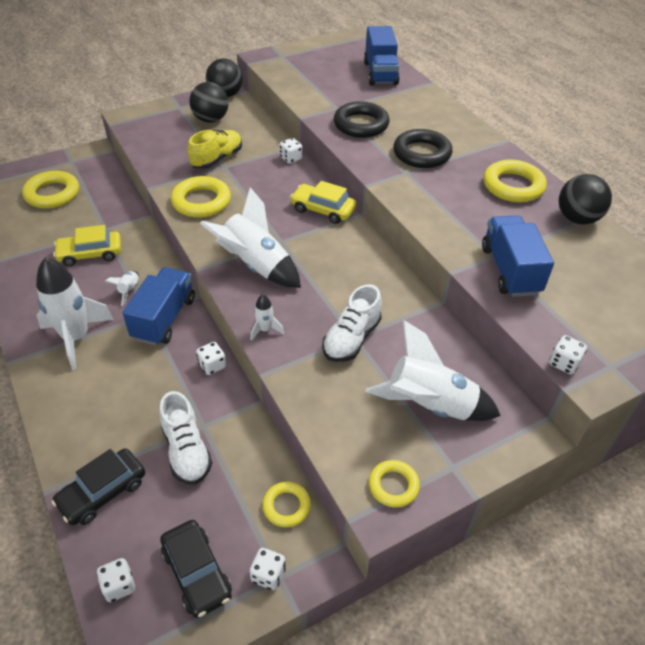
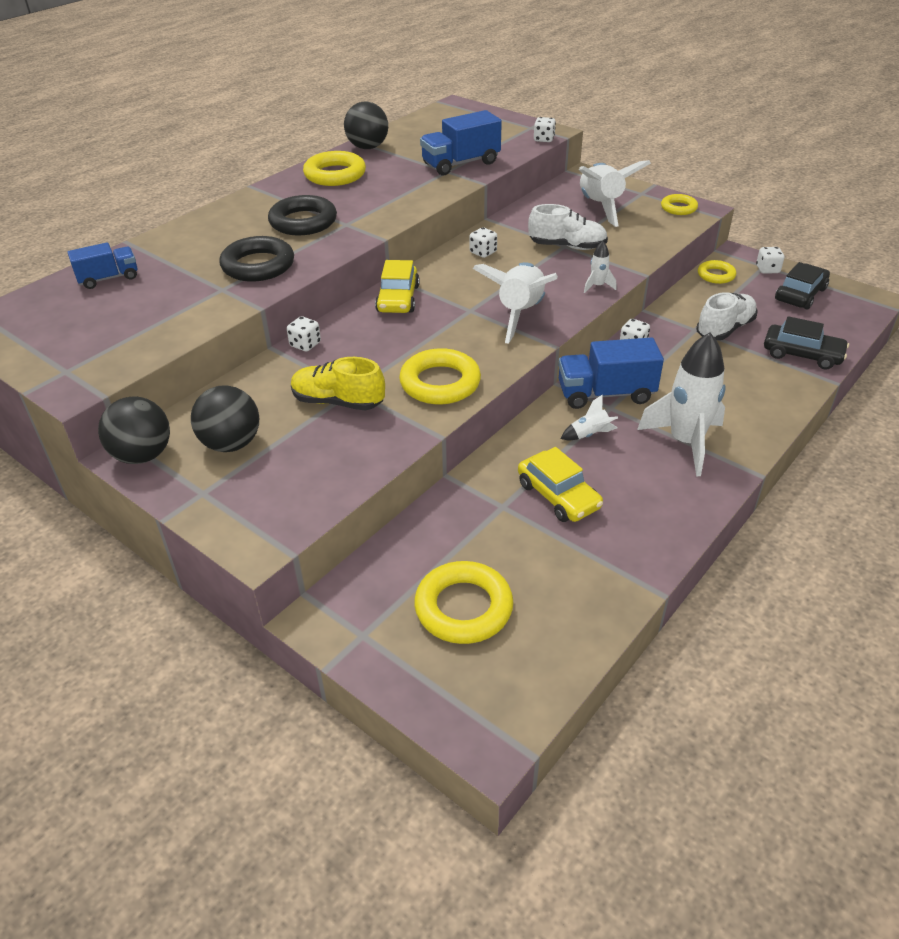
camera: 110 degrees left, 5 degrees down
(119, 586) = (847, 320): white dice -> white dice (483, 252)
(380, 73) = (108, 278): blue truck -> blue truck, size x0.63

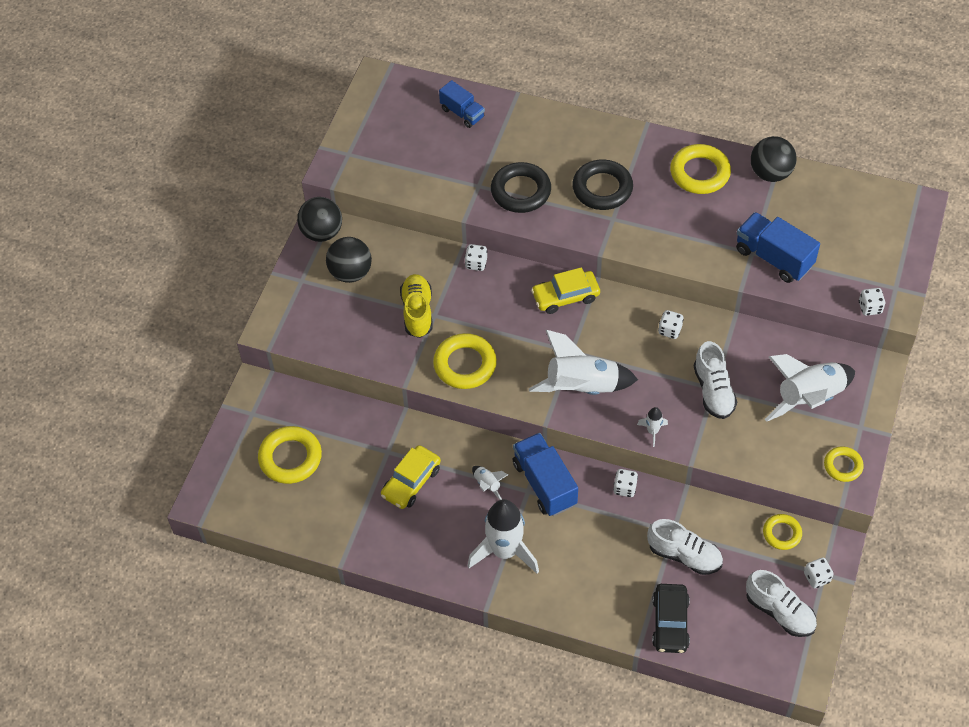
camera: 70 degrees right, 15 degrees up
(800, 294) = (780, 612): black car -> white shoe

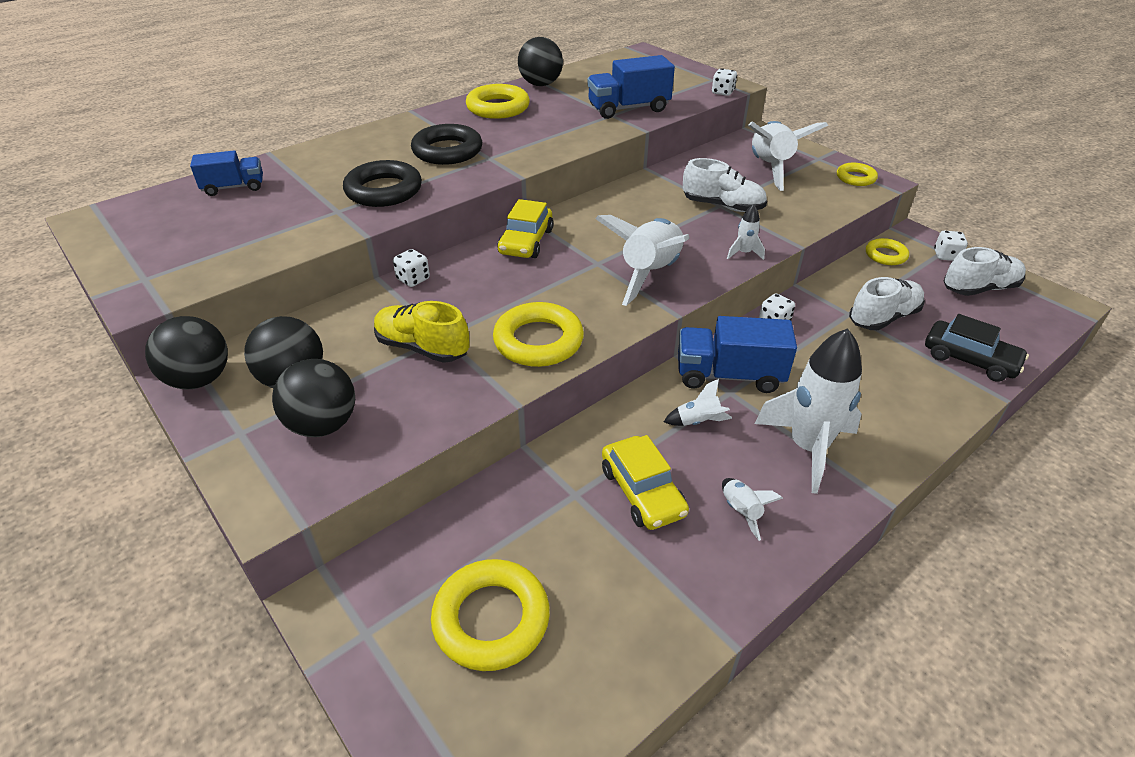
camera: 60 degrees left, 15 degrees down
(330, 310) = (323, 425): none -> black ball
(429, 535) = (741, 511): none -> white rocket
(670, 330) = (631, 203): white dice -> none

